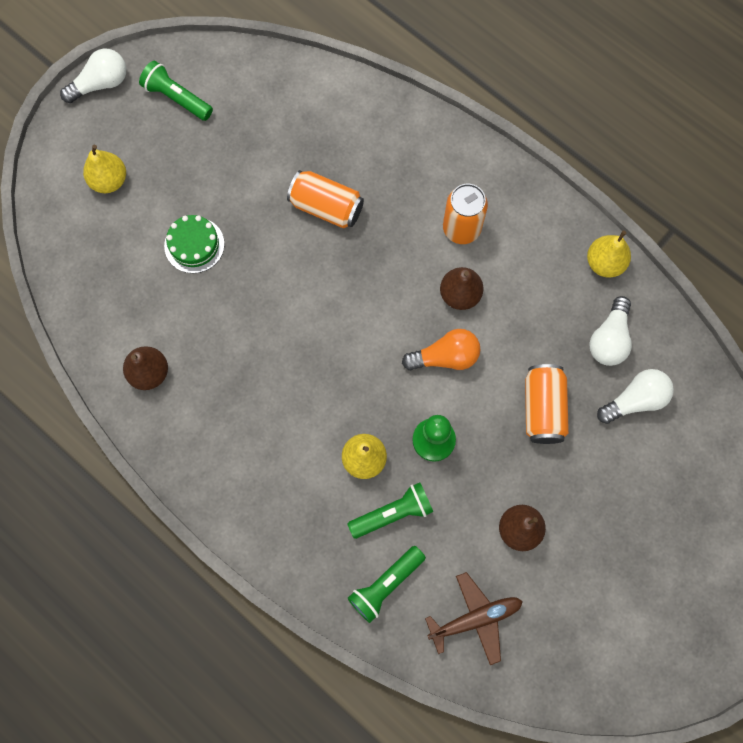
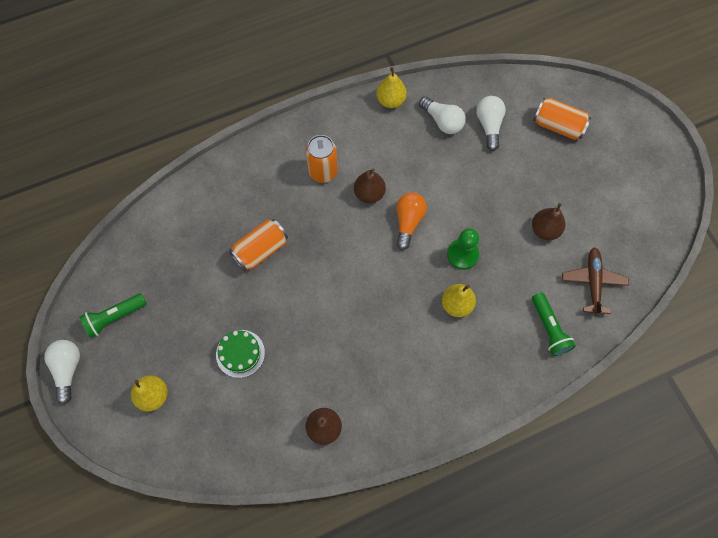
camera: 65 degrees left, 5 degrees down
(392, 513) = (502, 302): green flashlight -> none
(543, 409) = (471, 180): orange can -> orange can (558, 126)

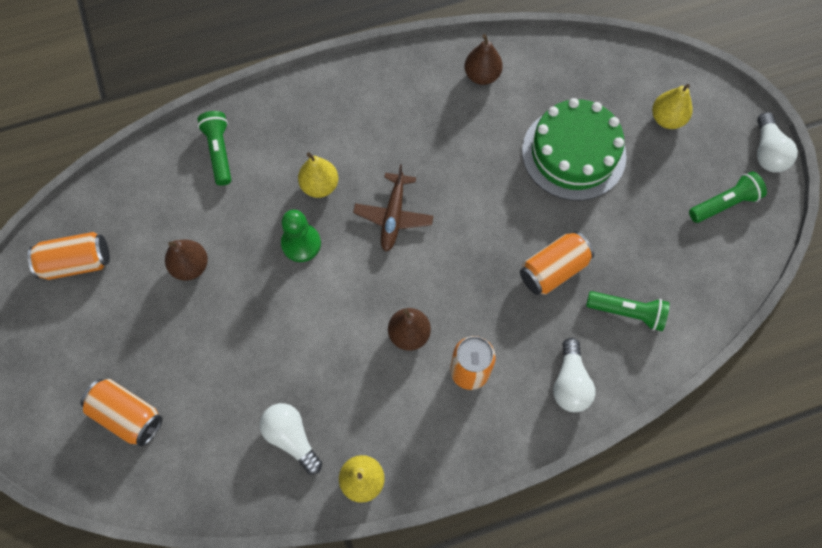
camera: 175 degrees left, 0 degrees up
(205, 222) = (627, 312): none -> green flashlight
(240, 353) = (573, 153): green cake -> green cake, size x1.87
(408, 222) = (362, 291): orange light bulb -> none
(489, 126) = (226, 424): white light bulb -> white light bulb (570, 383)
(593, 282) = (152, 198): brown plane -> brown plane (393, 216)
(633, 225) = (77, 262): none -> orange can

